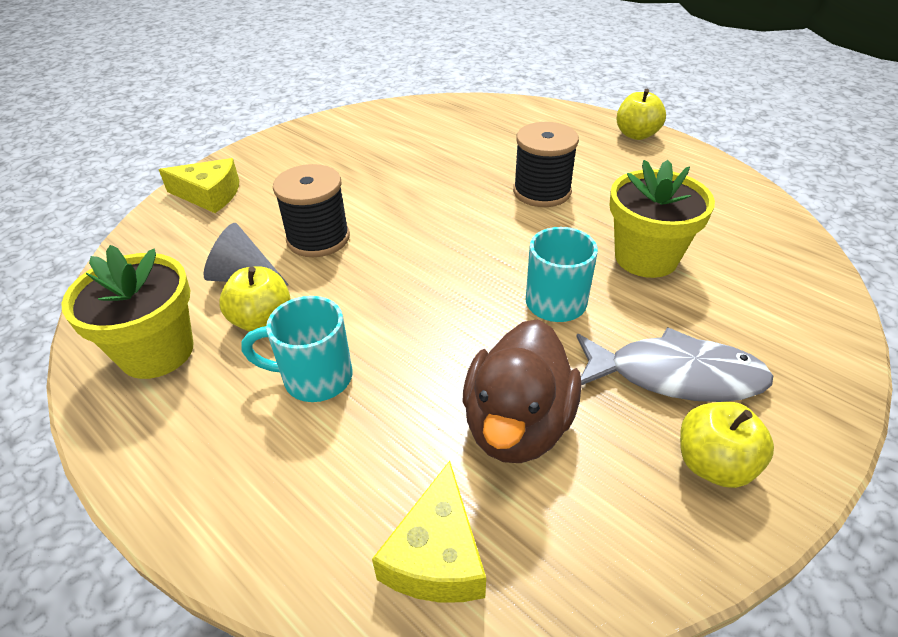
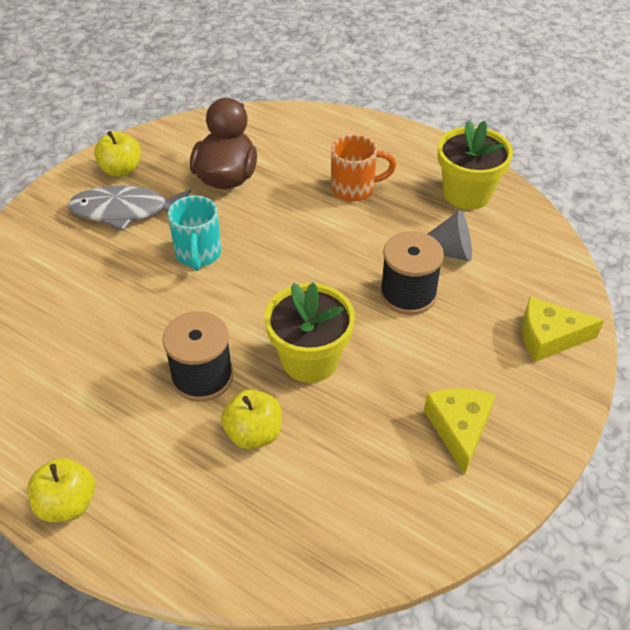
camera: 170 degrees right, 5 degrees up
(262, 320) = (410, 219): yellow apple -> yellow apple (254, 433)
(314, 378) = (355, 189): turquoise mug -> orange mug
(437, 555) = (263, 127): yellow cheese -> yellow cheese (459, 428)
(646, 258) = (116, 301): yellow flower pot -> yellow flower pot (310, 360)

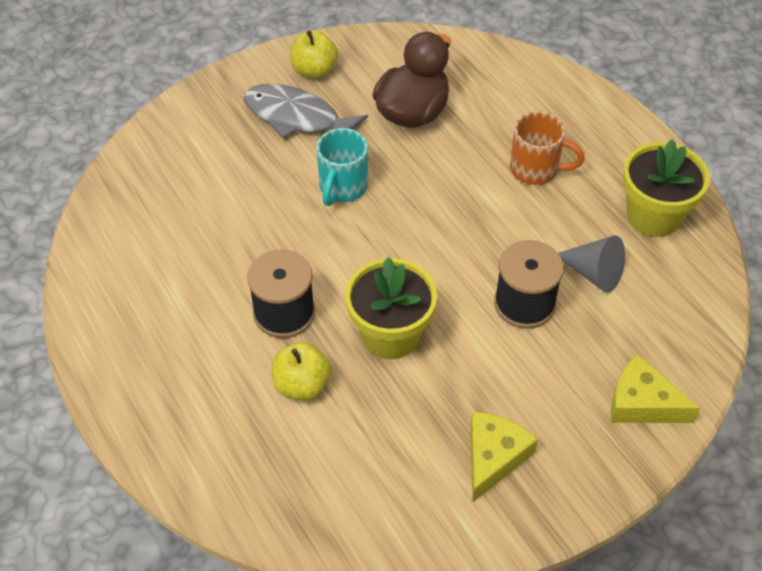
camera: 25 degrees right, 5 degrees up
(67, 504) = (116, 383): yellow apple -> none

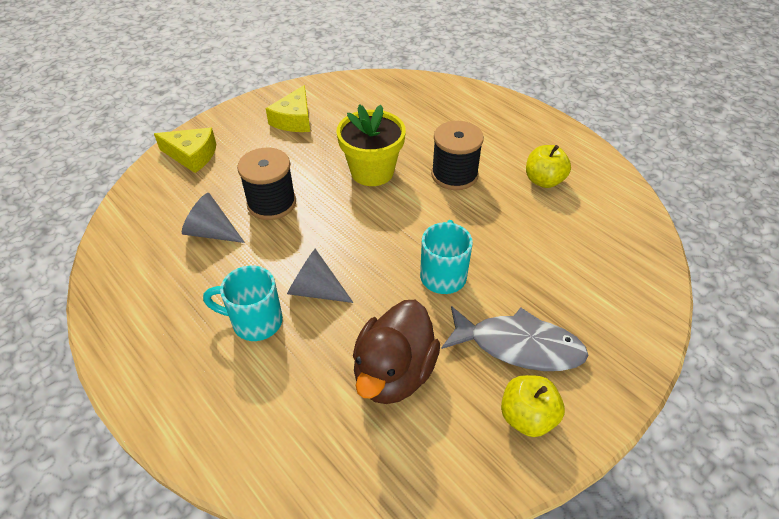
camera: 170 degrees right, 5 degrees down
(302, 385) = (425, 138): yellow apple -> yellow apple (544, 180)
(476, 191) = (315, 290): none -> grey cone
(536, 169) = (255, 322): orange mug -> turquoise mug
(653, 215) = (144, 289): yellow flower pot -> none

